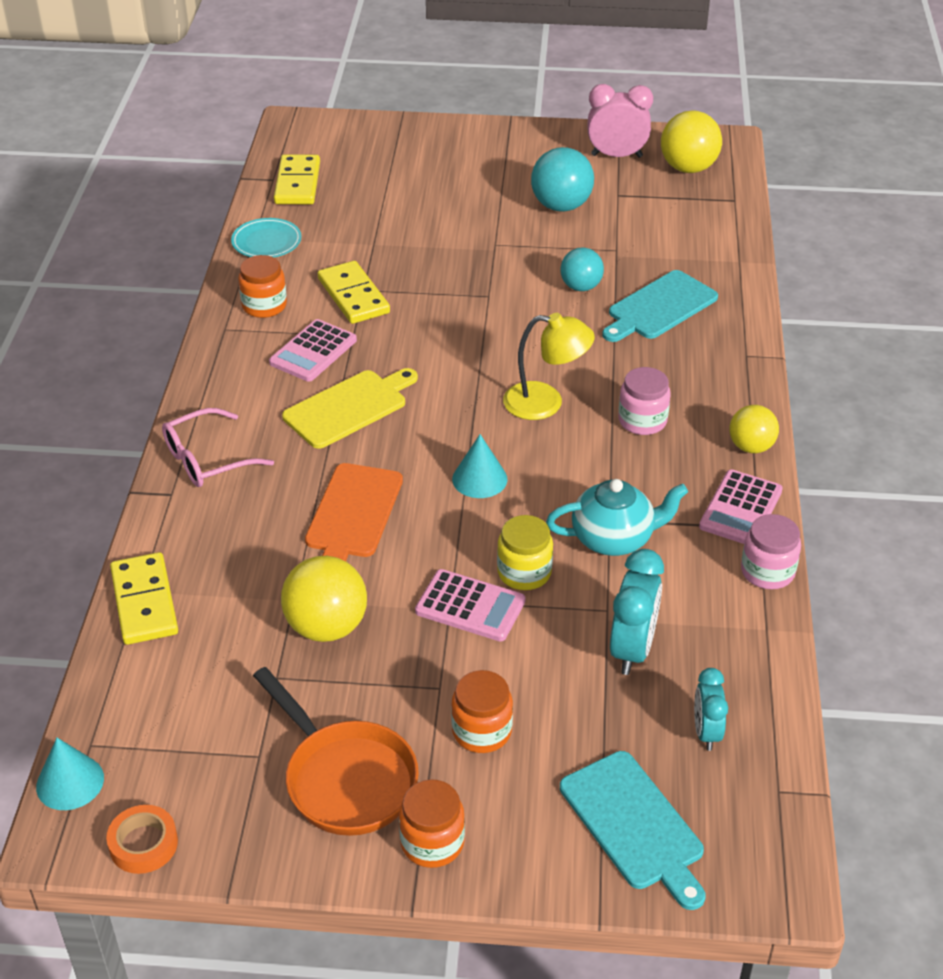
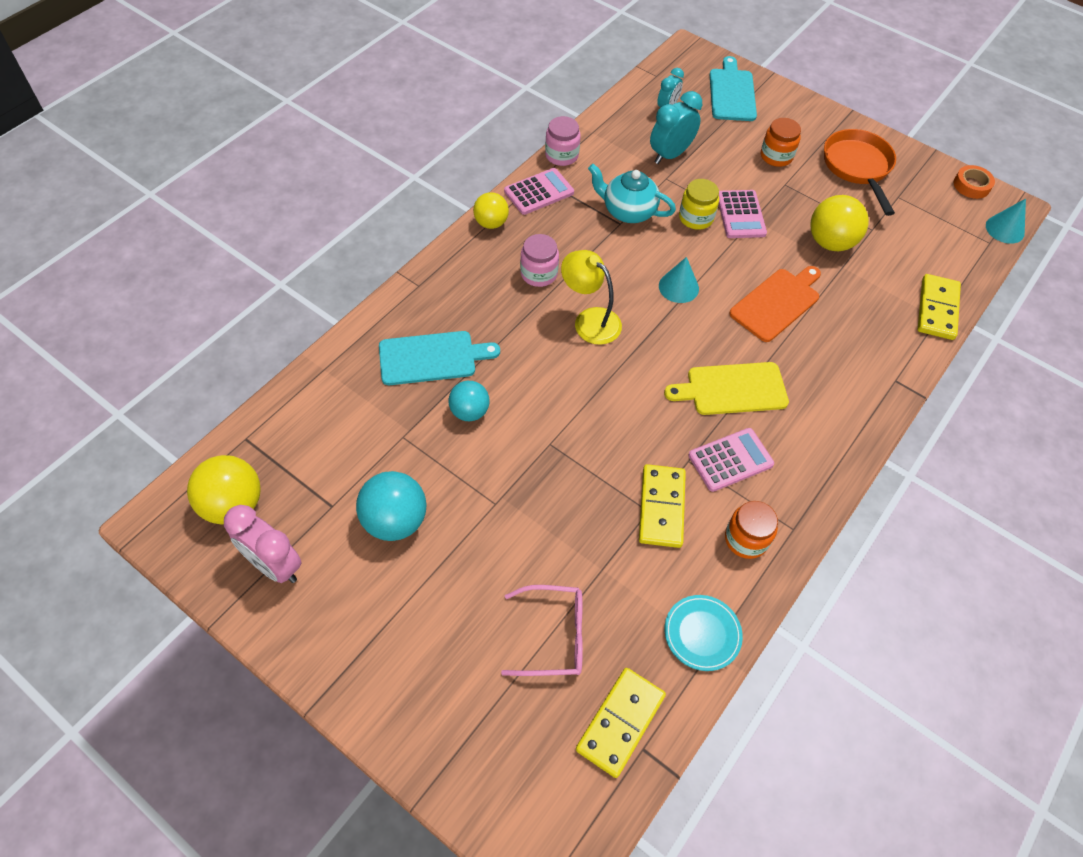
camera: 150 degrees left, 15 degrees up
(207, 459) = (859, 396): pink glasses -> pink glasses (553, 636)
(432, 842) = (829, 126): orange jar -> none
(470, 606) = (740, 215): pink calculator -> pink calculator turned 150 degrees counterclockwise

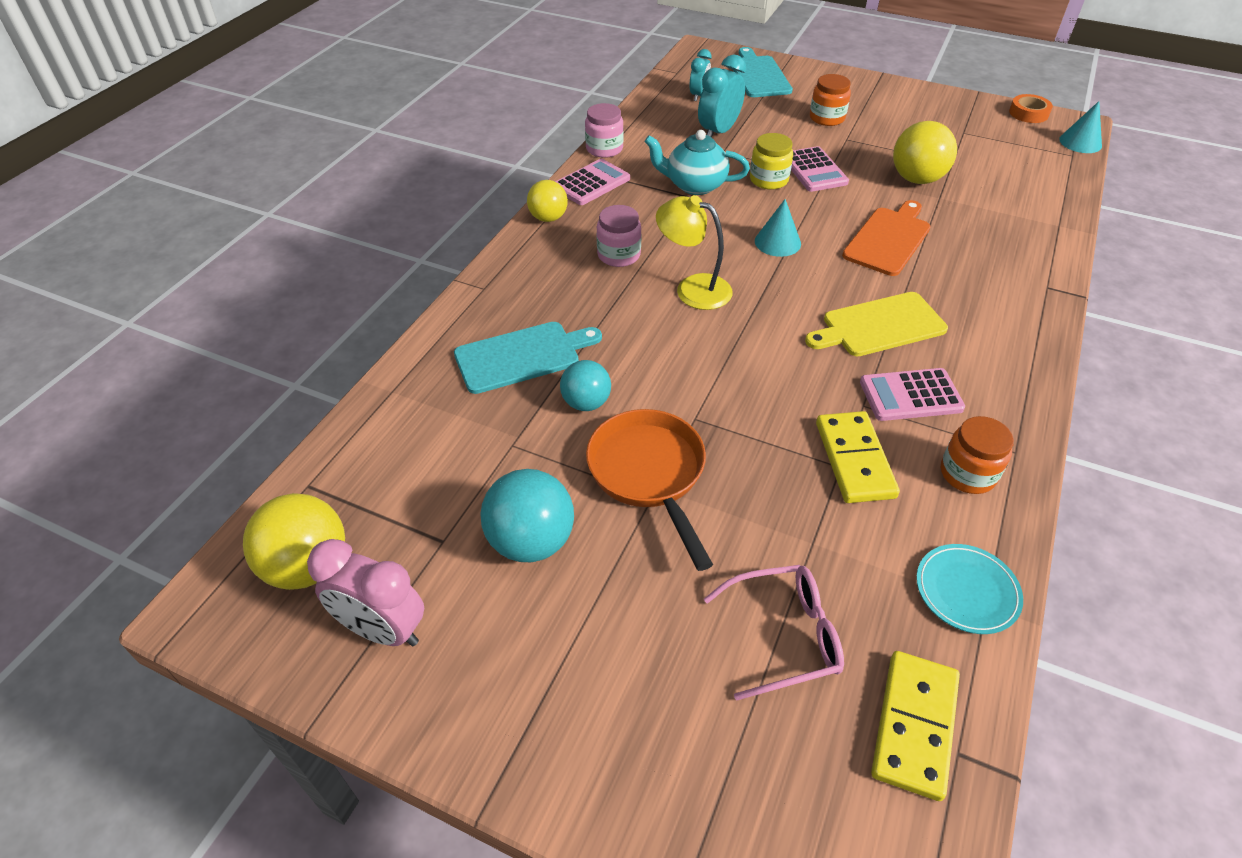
camera: 10 degrees left, 10 degrees down
(730, 460) = (910, 395): pink calculator -> pink calculator turned 150 degrees counterclockwise
(857, 167) = (911, 115): orange pan -> orange pan (649, 474)
(937, 309) = (1054, 218): yellow domino -> none

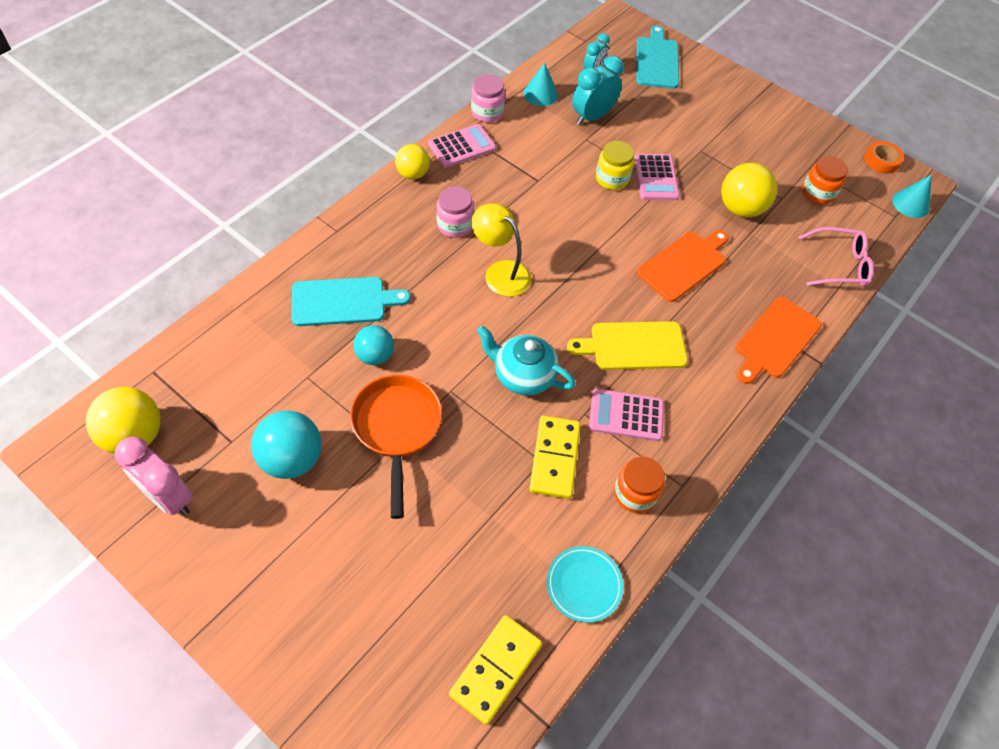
camera: 10 degrees right, 10 degrees up
(694, 185) = (546, 169): turquoise teapot -> turquoise teapot (523, 375)
(777, 242) = (589, 244): turquoise cone -> turquoise cone (540, 94)
(784, 635) = (437, 580): pink glasses -> pink glasses (839, 265)
(827, 118) = (694, 123): orange jar -> orange jar (818, 193)
(1026, 286) = (776, 339): none -> orange cutting board

